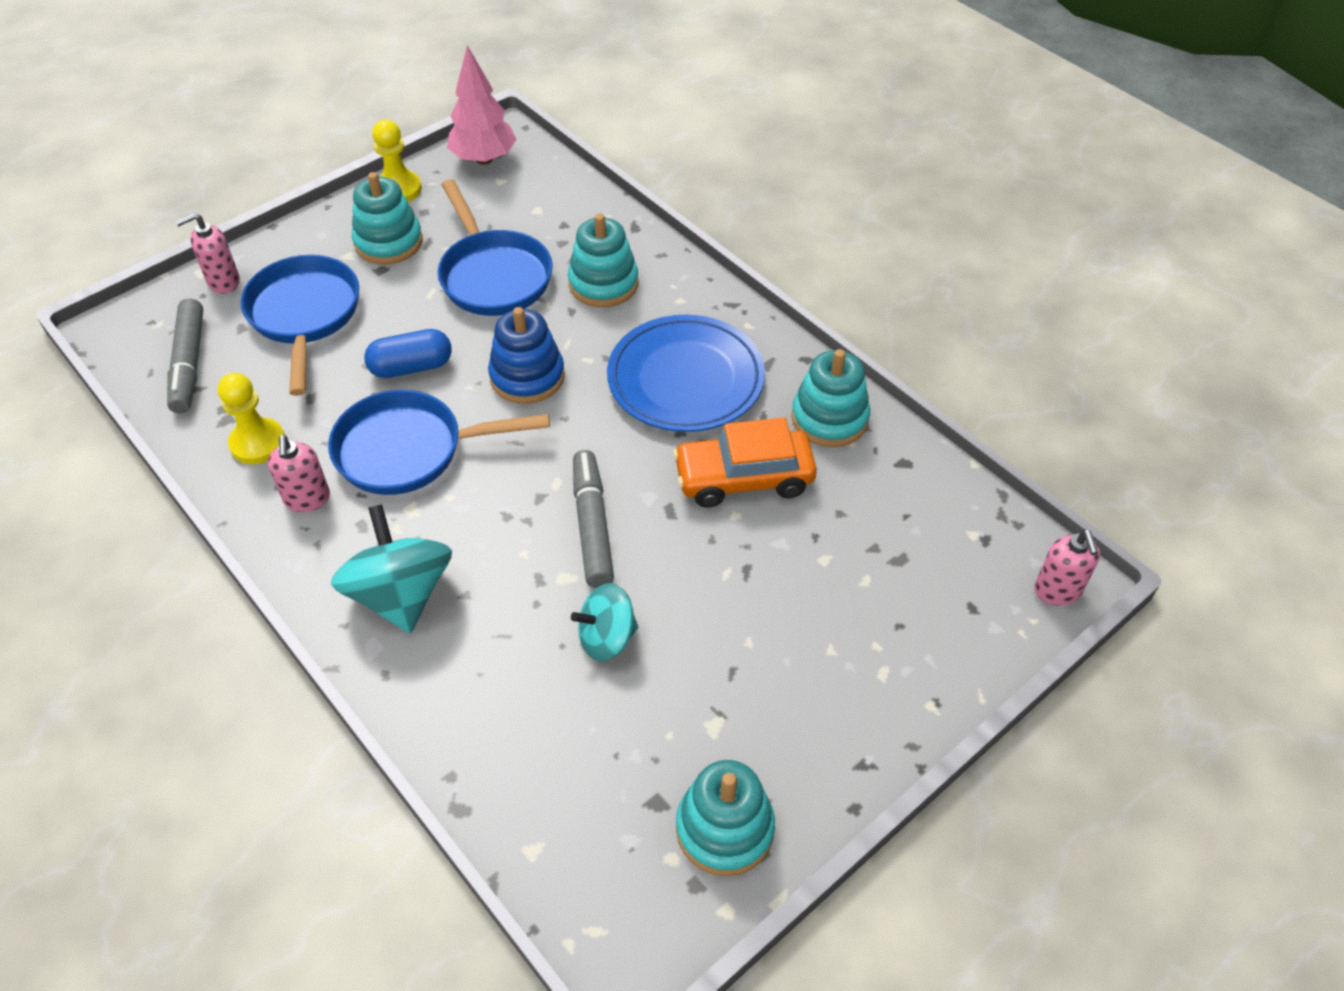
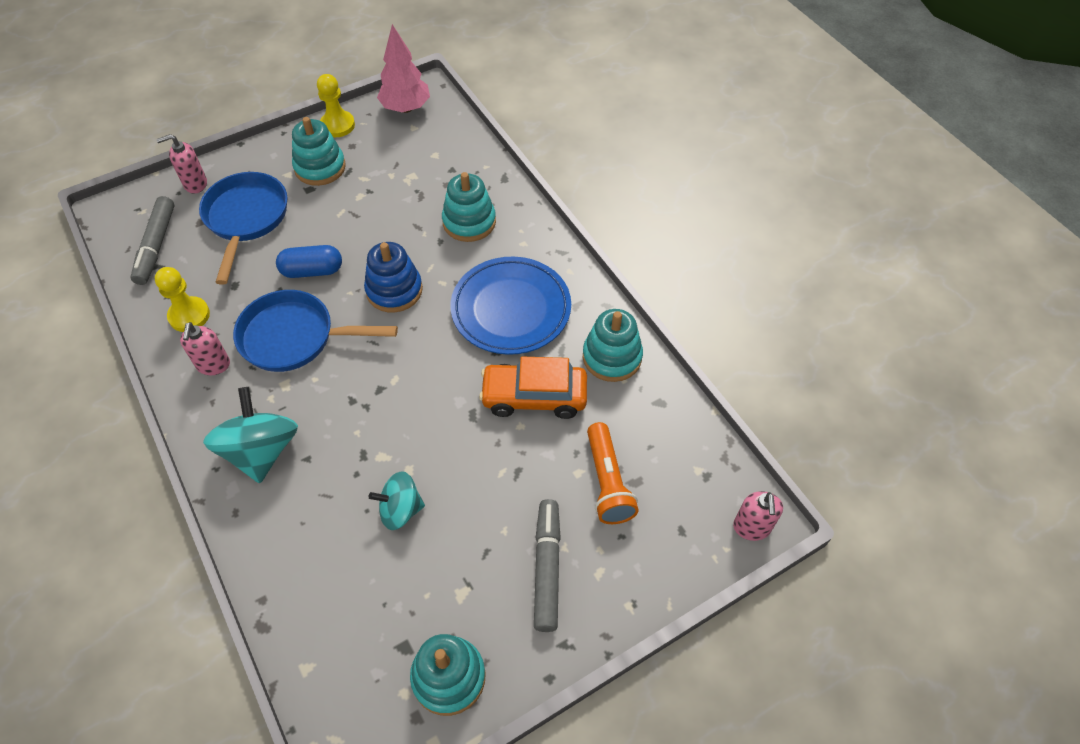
camera: 10 degrees right, 5 degrees up
(493, 276) = (389, 205): blue pan -> none
(592, 526) = (412, 418): grey marker -> grey marker (547, 568)
(864, 564) = (607, 482): none -> orange flashlight

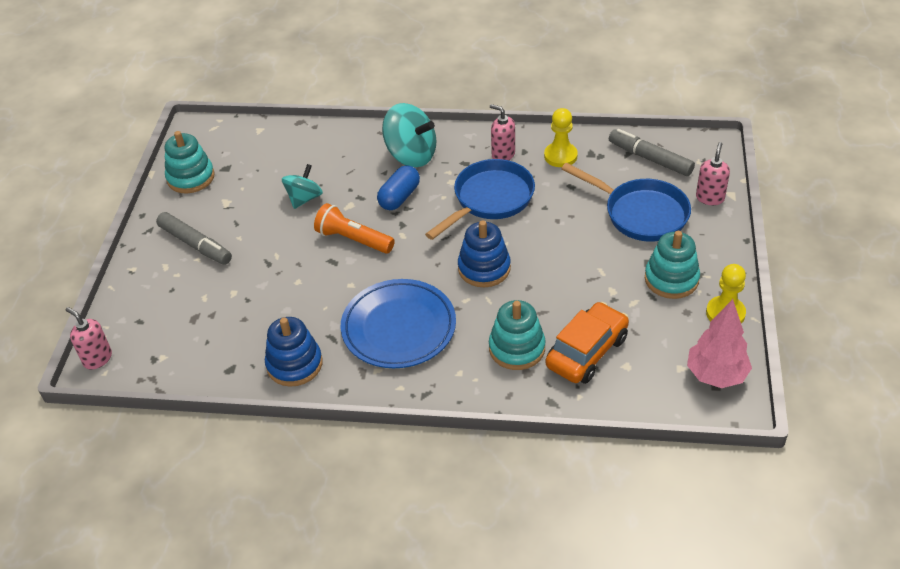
camera: 130 degrees right, 10 degrees down
(312, 271) = (548, 231): blue capsule -> blue capsule (399, 197)
(534, 397) = (311, 300): orange car -> orange car (587, 352)
(607, 482) = (210, 303): orange flashlight -> orange flashlight (353, 240)
(612, 357) = (294, 364): turquoise stacking toy -> blue stacking toy

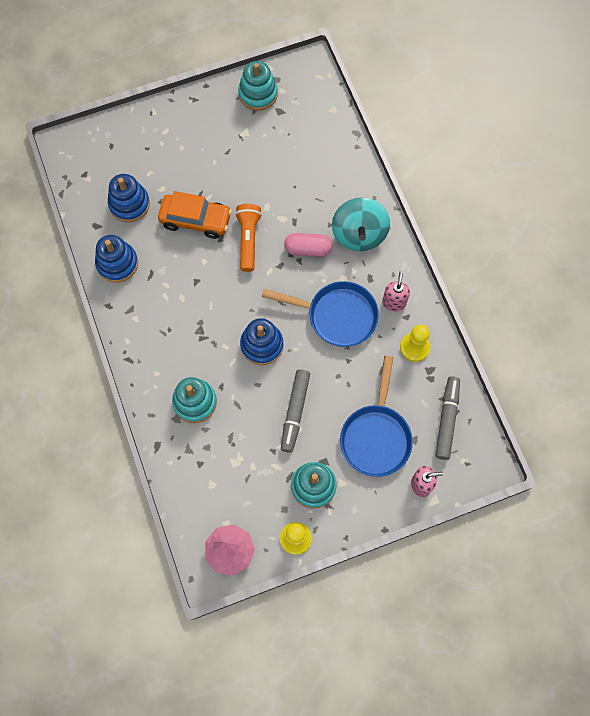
camera: 60 degrees right, 25 degrees up
(97, 358) = (70, 141): pink soap dispenser -> none
(195, 244) = (194, 137): grey marker -> grey marker (295, 412)
(228, 328) = (129, 204): none -> blue stacking toy
(304, 198) = (274, 183): turquoise spinning top -> none
(399, 197) = (308, 249): blue capsule -> pink capsule
(399, 328) = (178, 314): blue plate -> none
(587, 352) = (212, 451): orange car -> orange car (195, 220)

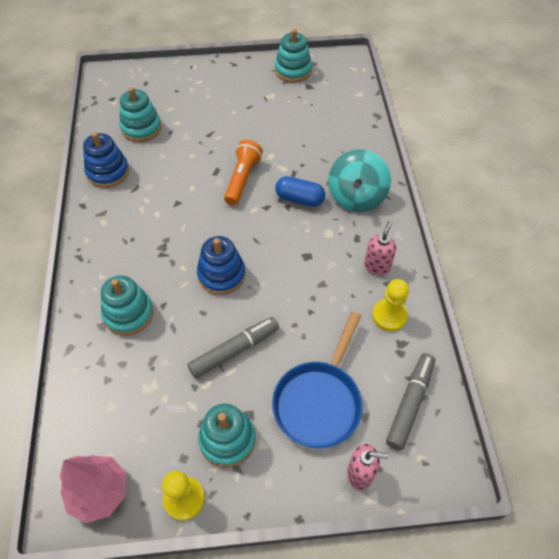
camera: 15 degrees right, 15 degrees down
(129, 204) = (141, 128): blue stacking toy -> turquoise stacking toy
(195, 220) = (198, 152): orange car -> none
(295, 412) = (234, 350): grey marker -> grey marker turned 150 degrees counterclockwise
(308, 249) = (299, 199): pink capsule -> blue capsule
(337, 316) = (311, 265): blue pan -> none

